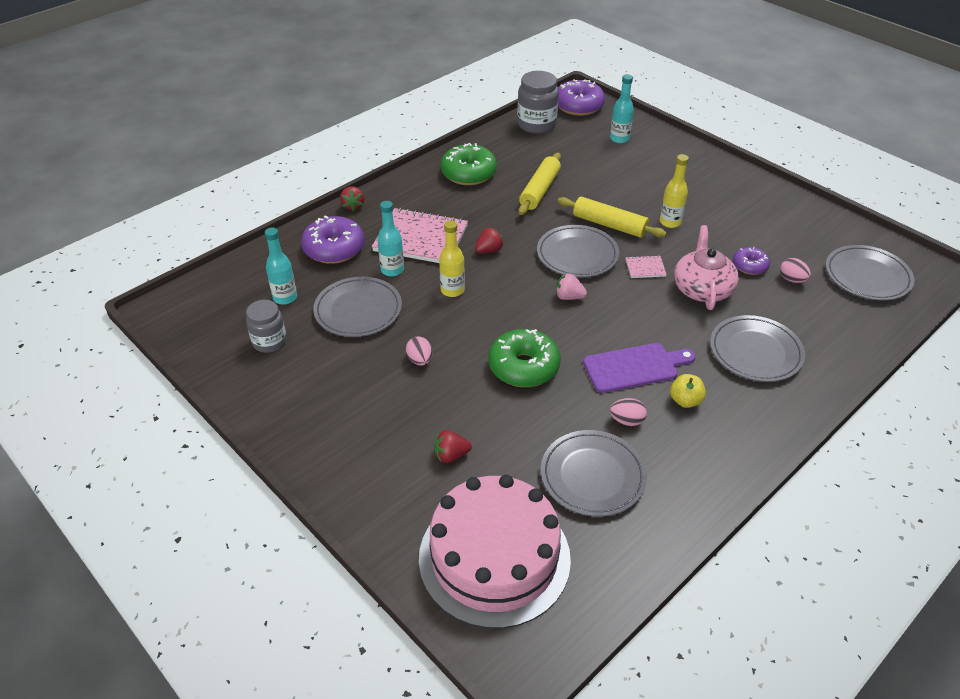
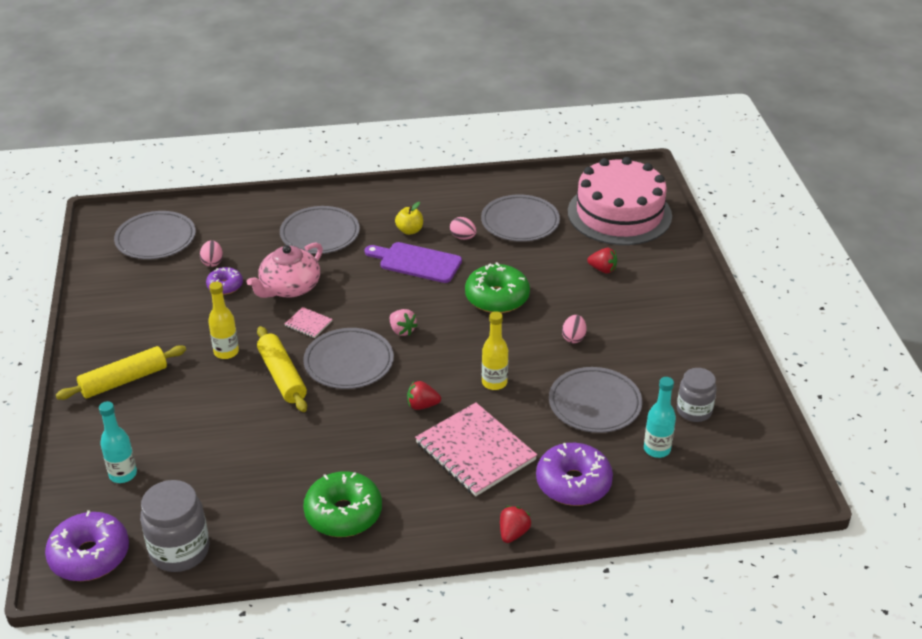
camera: 145 degrees left, 5 degrees down
(392, 270) = (532, 429): turquoise bottle -> none
(540, 190) = (296, 449): yellow rolling pin -> yellow rolling pin (124, 380)

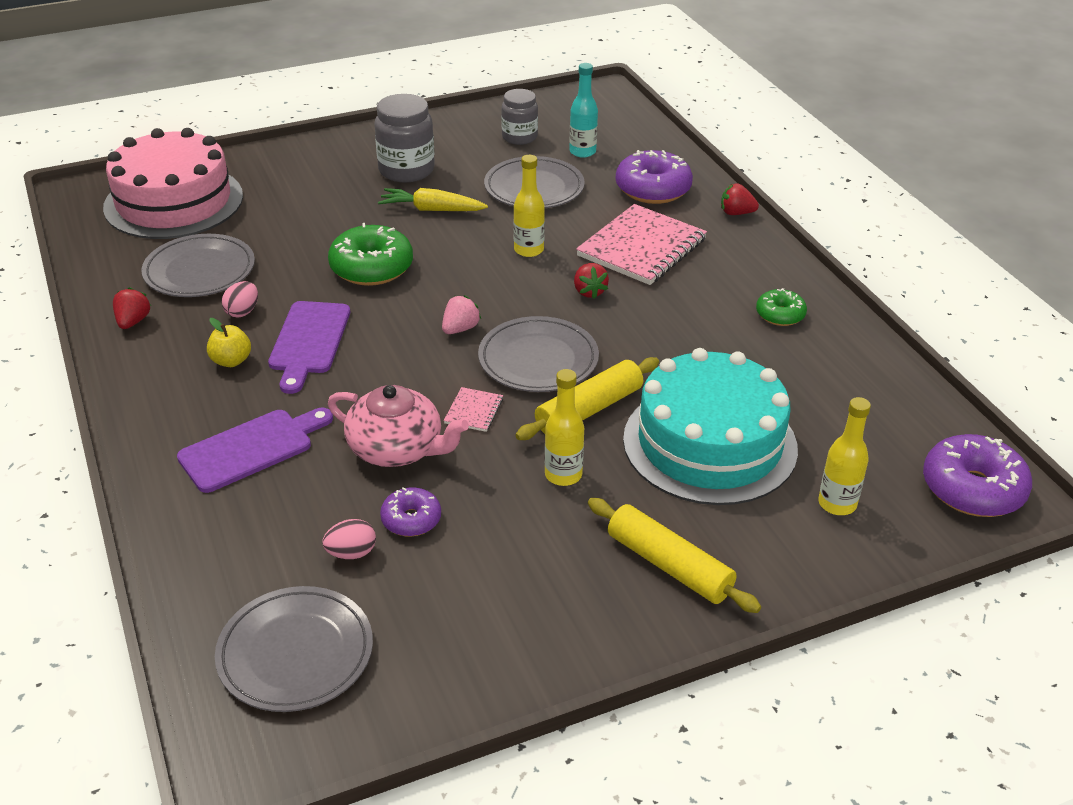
camera: 105 degrees left, 0 degrees up
(123, 474) = (837, 504): turquoise bottle -> yellow bottle
(180, 551) = (911, 418): grey jar -> grey jar (406, 170)
(216, 427) = (709, 443): none -> turquoise cake
(320, 234) = (251, 448): grey plate -> purple cutting board
(343, 513) = (780, 315): green donut -> green donut, size x0.57
(573, 338) = (431, 209): pink egg -> yellow carrot
(602, 269) = (296, 203): red strawberry -> red strawberry (133, 322)

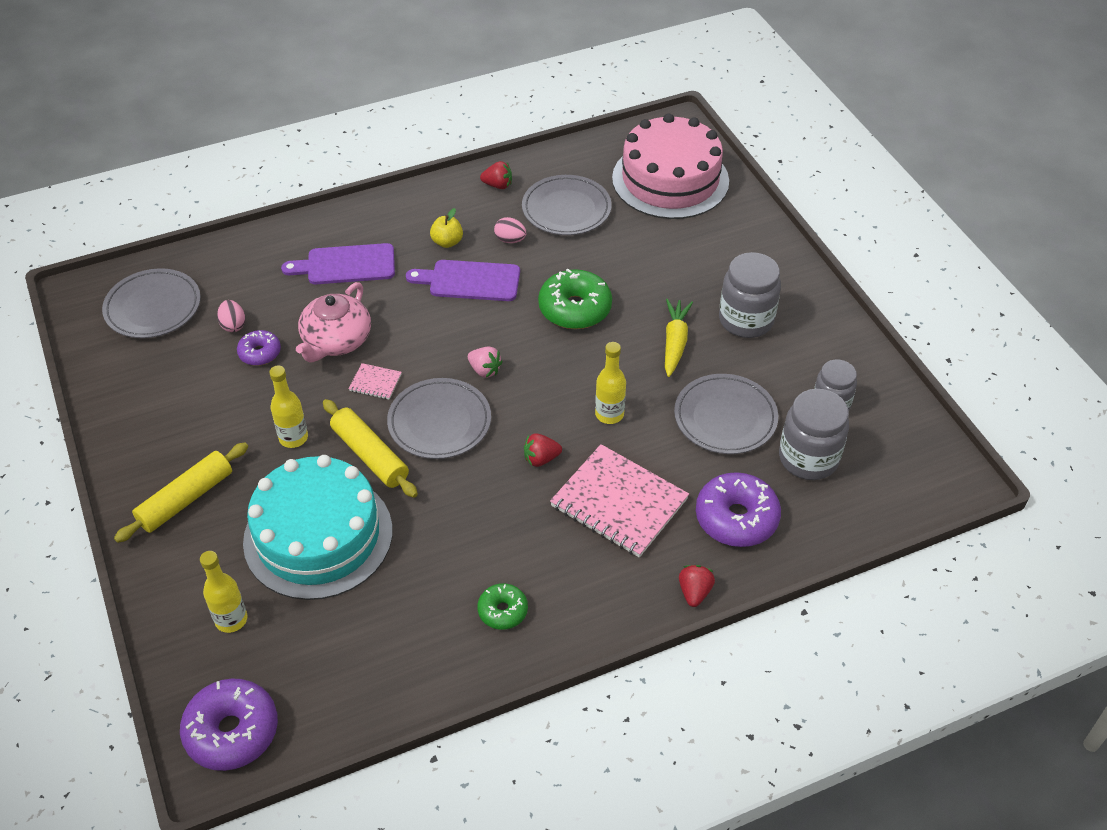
camera: 90 degrees right, 10 degrees up
(251, 448) = (346, 265): purple cutting board -> purple cutting board turned 120 degrees clockwise
(582, 152) = (808, 458): turquoise bottle -> grey jar

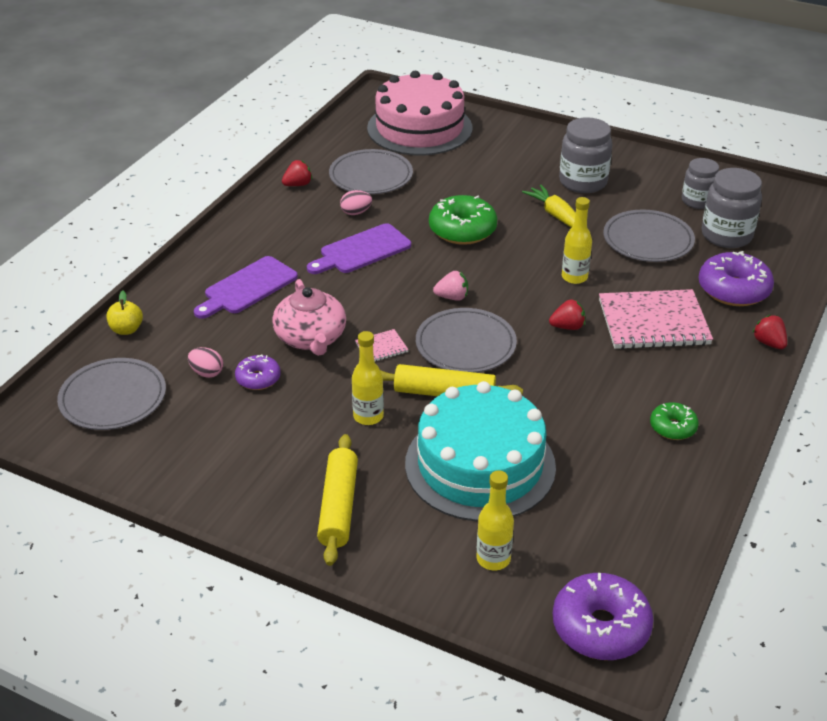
camera: 40 degrees left, 10 degrees down
(447, 242) = (309, 236): yellow apple -> yellow apple (126, 329)
(541, 459) = (567, 327): red strawberry -> red strawberry turned 135 degrees counterclockwise

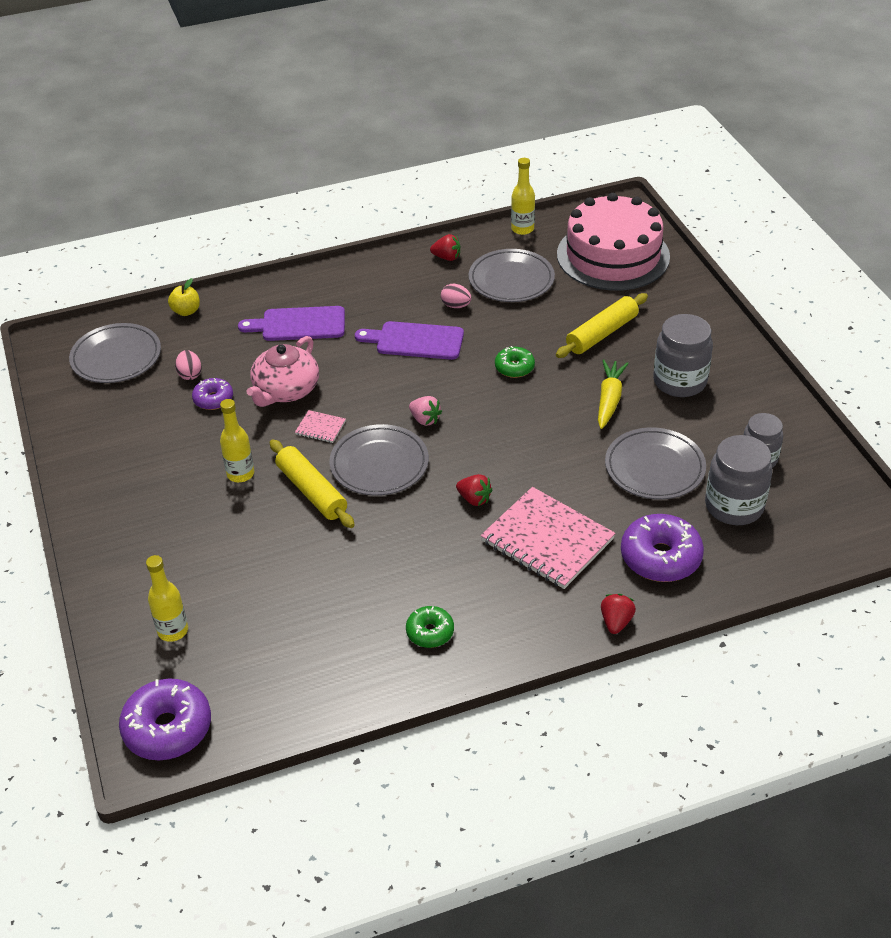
camera: 45 degrees right, 5 degrees up
(338, 506) = (137, 524): yellow rolling pin -> yellow rolling pin (602, 334)
(462, 230) = (514, 367): green donut -> green donut, size x0.57
(480, 465) = (258, 560): turquoise cake -> none
(574, 277) = (542, 461): yellow bottle -> yellow bottle (522, 229)

